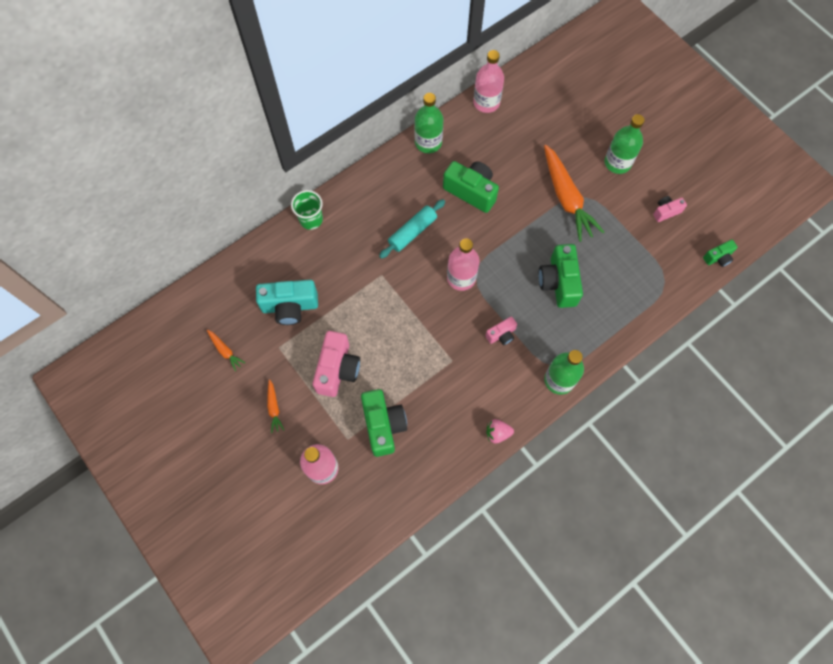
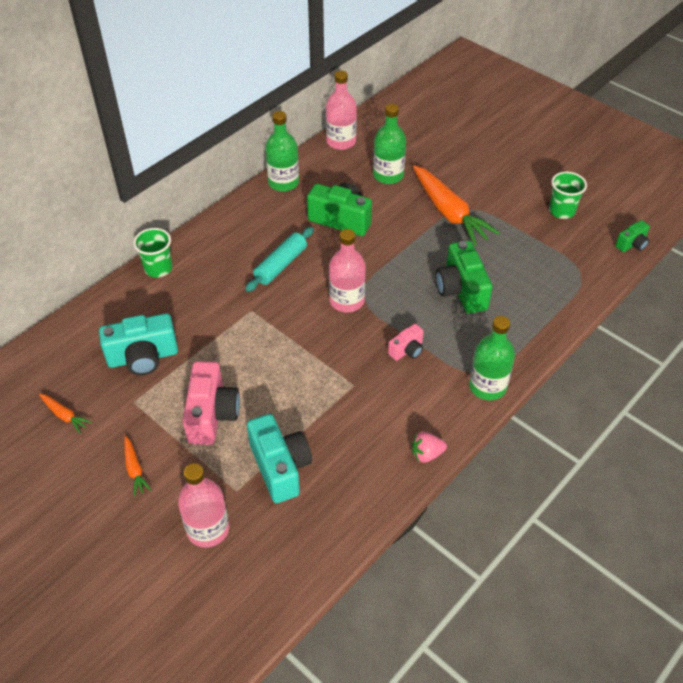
camera: 10 degrees left, 20 degrees down
(383, 425) = (280, 467): green camera -> turquoise camera
(617, 163) = (496, 175): green bottle -> green bottle (388, 175)
(666, 211) = (561, 211): pink camera -> green cup

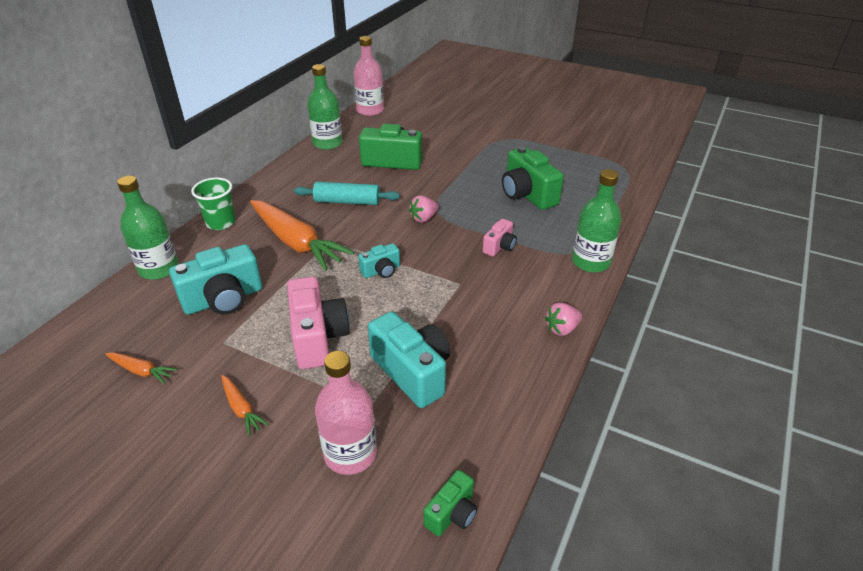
camera: 15 degrees left, 10 degrees down
(281, 265) = (347, 201): turquoise rolling pin -> turquoise rolling pin turned 75 degrees clockwise
(287, 355) = (381, 271): none -> turquoise camera
(347, 301) = (423, 218): pink bottle -> pink strawberry
(388, 175) = (422, 126): green bottle -> green bottle (159, 269)
(449, 213) = (489, 143): orange carrot -> orange carrot (296, 243)
(561, 211) = (584, 130): green cup -> none
(632, 244) = (654, 143): green camera -> green camera (452, 513)

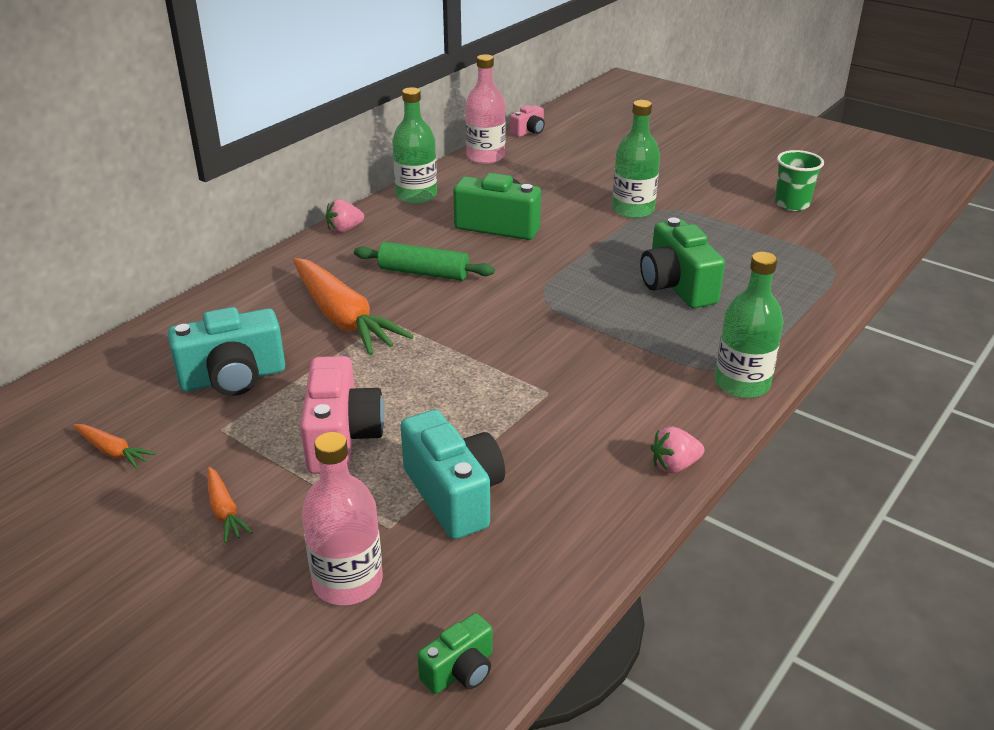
camera: 10 degrees right, 5 degrees down
(159, 269) = (161, 332): green bottle -> green bottle (633, 210)
(221, 222) = (252, 284): green cup -> green cup (792, 204)
(347, 201) = (423, 273): turquoise rolling pin -> green rolling pin
(381, 271) = (446, 365): turquoise camera -> none
(423, 218) = (521, 304): pink strawberry -> pink strawberry (344, 229)
(499, 247) = (617, 351): pink camera -> pink camera (529, 131)

